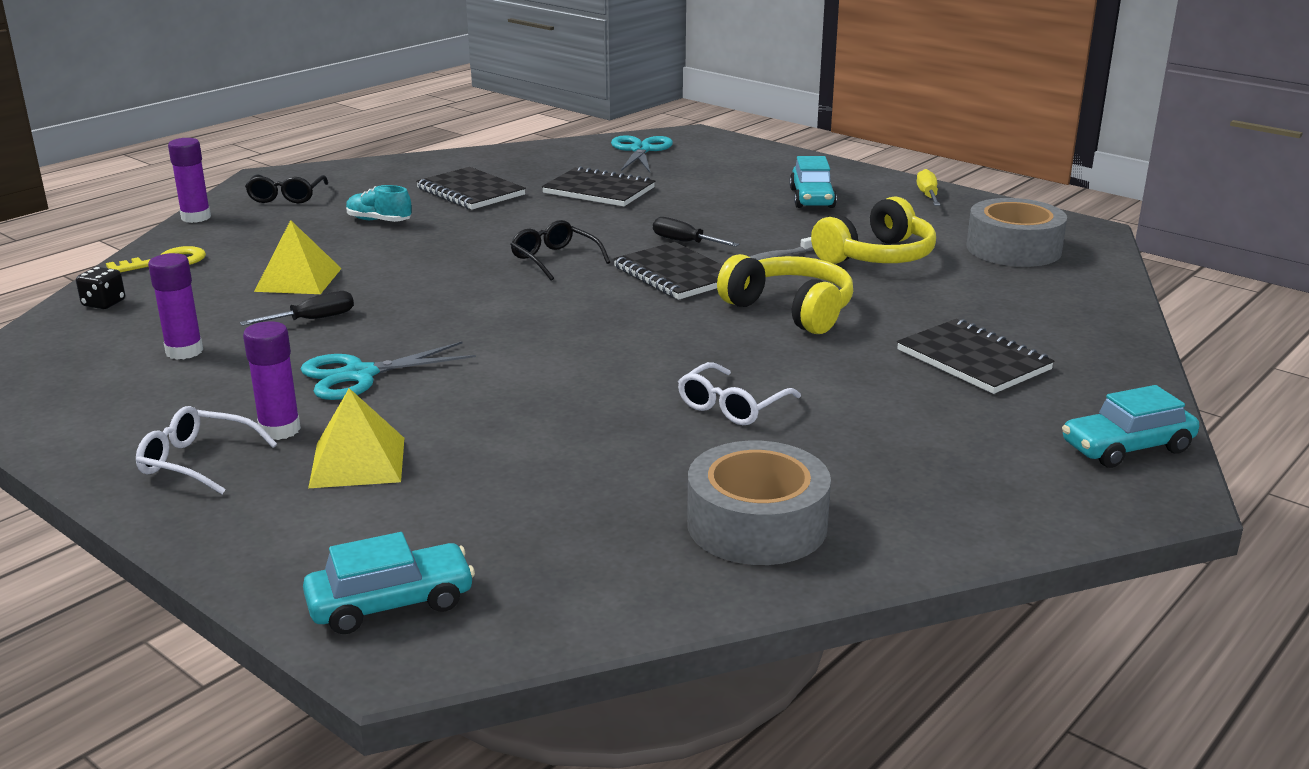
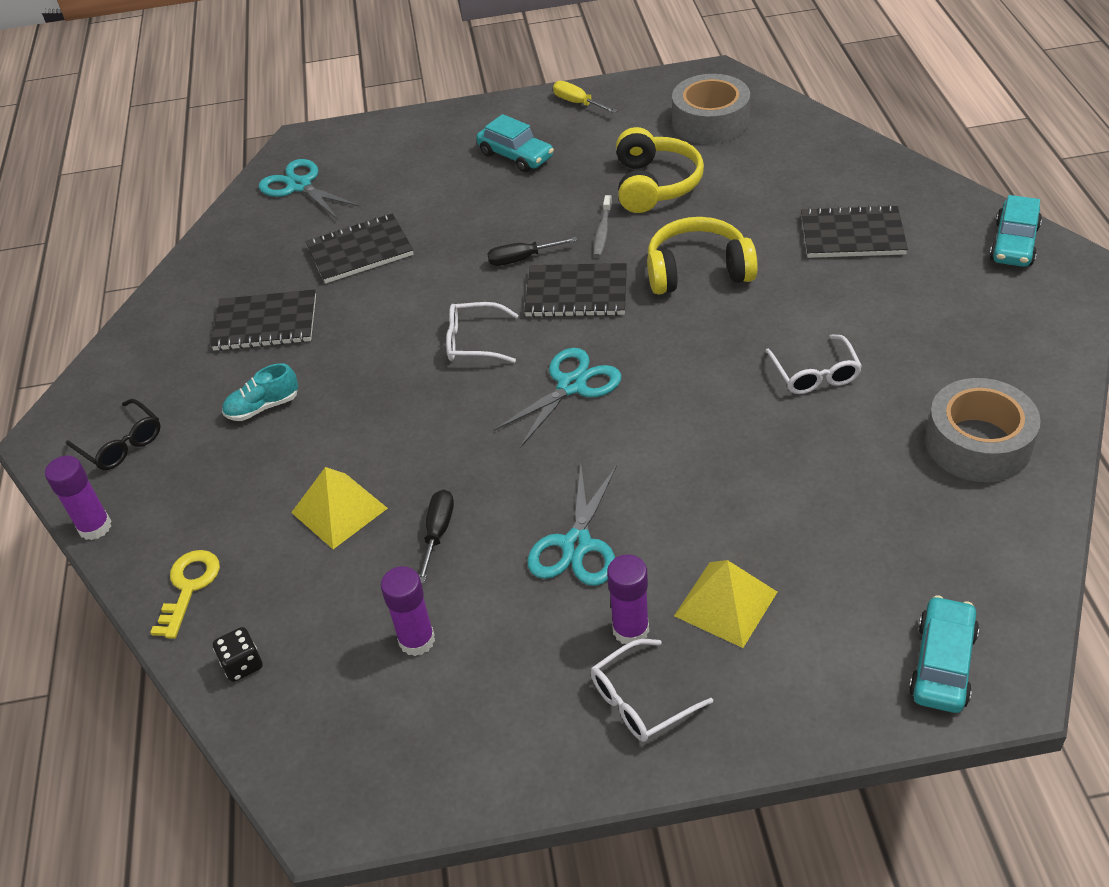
camera: 45 degrees left, 20 degrees up
(554, 259) = (473, 341): black glasses -> white glasses
(555, 310) = (572, 386): none -> turquoise scissors

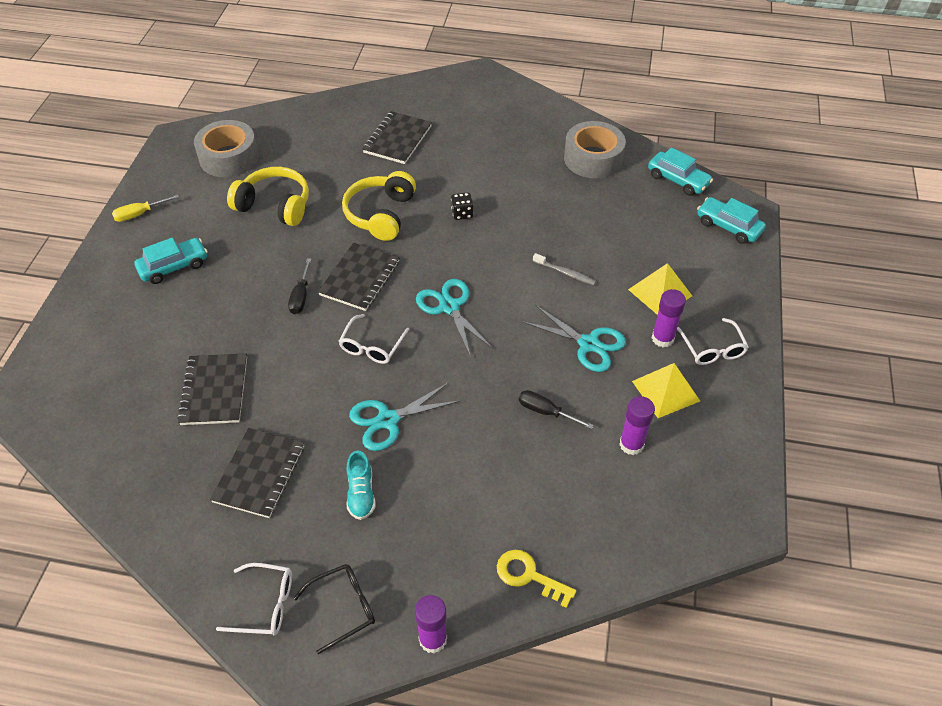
camera: 75 degrees left, 5 degrees up
(242, 664) = (614, 551): black dice -> black dice (462, 213)
(299, 186) = (86, 414): turquoise scissors -> turquoise scissors (388, 420)
(339, 510) = (497, 464): yellow pyramid -> yellow pyramid (665, 391)
(602, 231) = (304, 246): grey toothbrush -> grey toothbrush (565, 273)
(815, 374) = (506, 197): white glasses -> white glasses (266, 604)
(1014, 244) = (451, 86): turquoise car -> turquoise car (678, 180)

